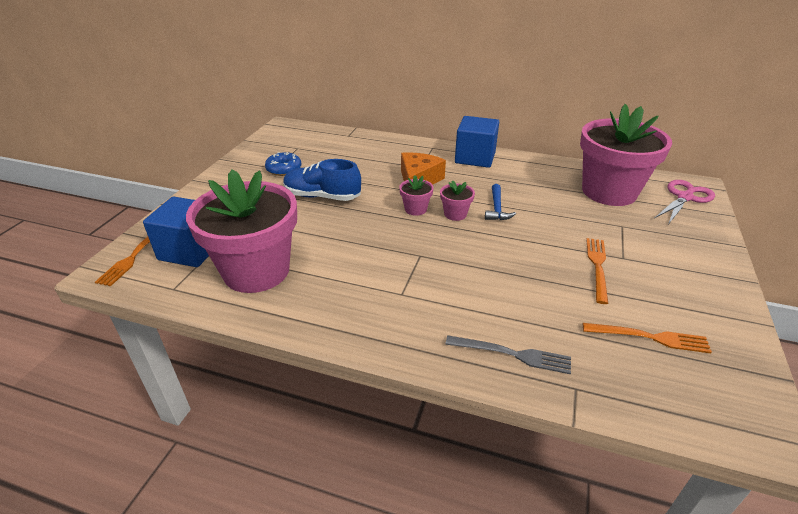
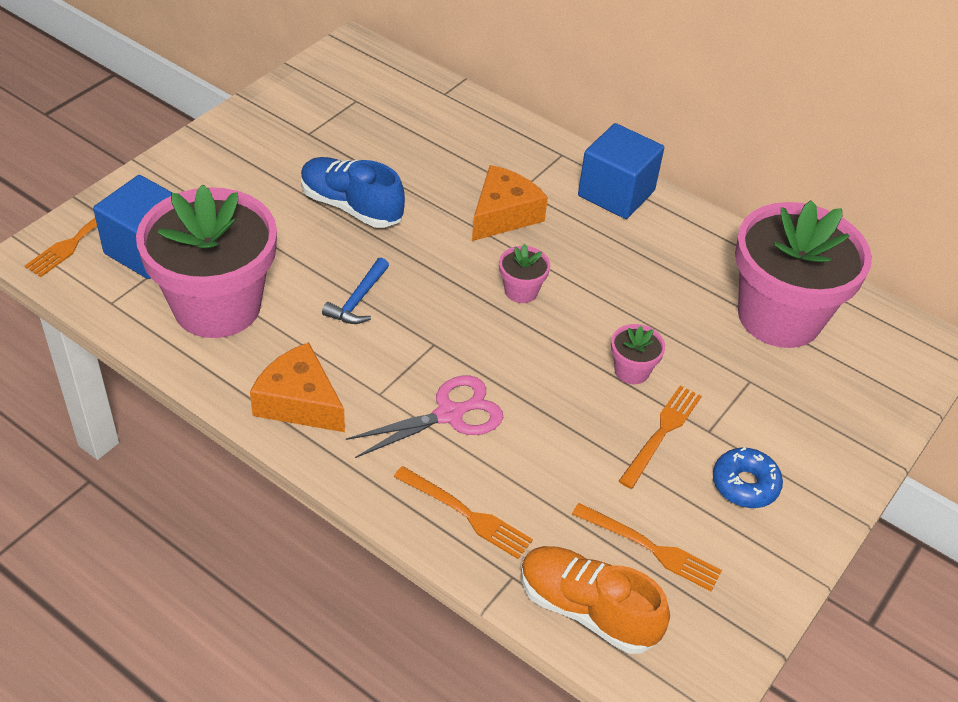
camera: 15 degrees right, 10 degrees up
(284, 169) = (319, 139): blue donut -> blue donut (745, 484)
(347, 315) = (299, 402): none -> orange cheese
(415, 209) = (470, 266): pink flower pot -> pink flower pot (631, 371)
(497, 208) = (587, 298): blue hammer -> blue hammer (358, 300)
(512, 354) = (466, 514): grey fork -> orange fork
(645, 394) = (587, 610): none -> orange shoe
(685, 197) = (891, 361): pink scissors -> pink scissors (449, 414)

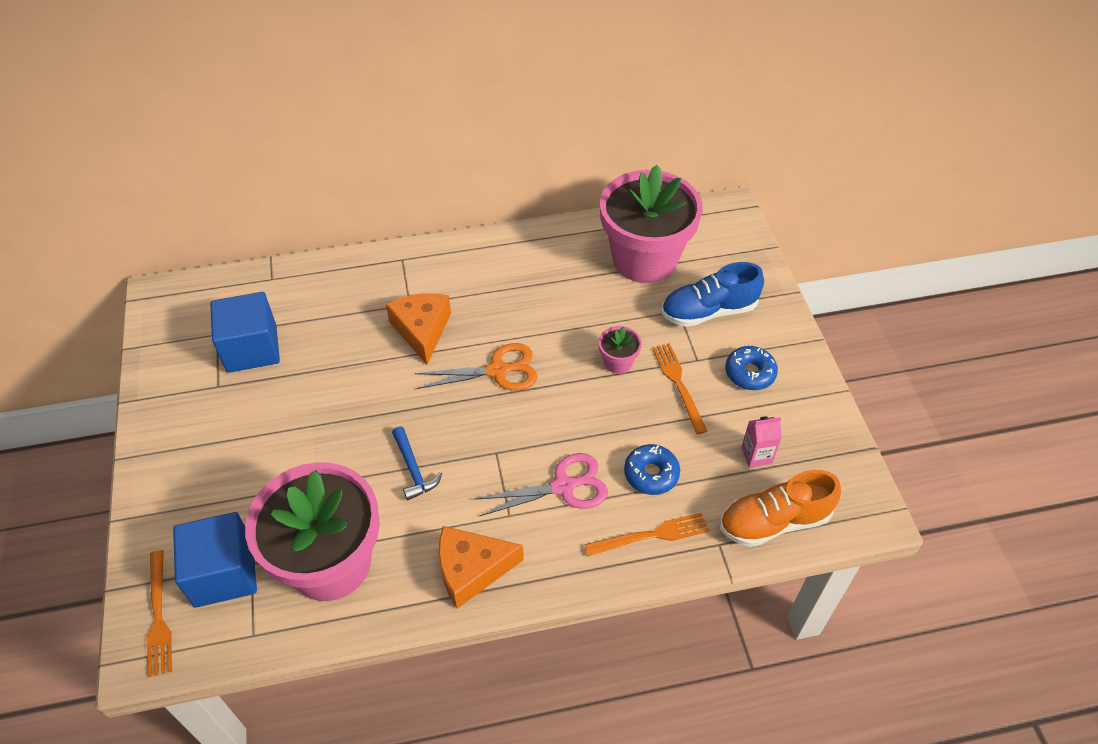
camera: 45 degrees left, 5 degrees up
(351, 206) = (321, 411): blue shoe -> blue shoe (708, 311)
(449, 414) = (563, 486): pink scissors -> pink scissors turned 60 degrees clockwise
(521, 291) = (498, 370): pink flower pot -> orange scissors
(534, 473) = (651, 474): none -> blue donut
(616, 193) = (466, 258): blue cube -> blue cube (252, 349)
(651, 548) = (756, 455): orange fork -> pink carton

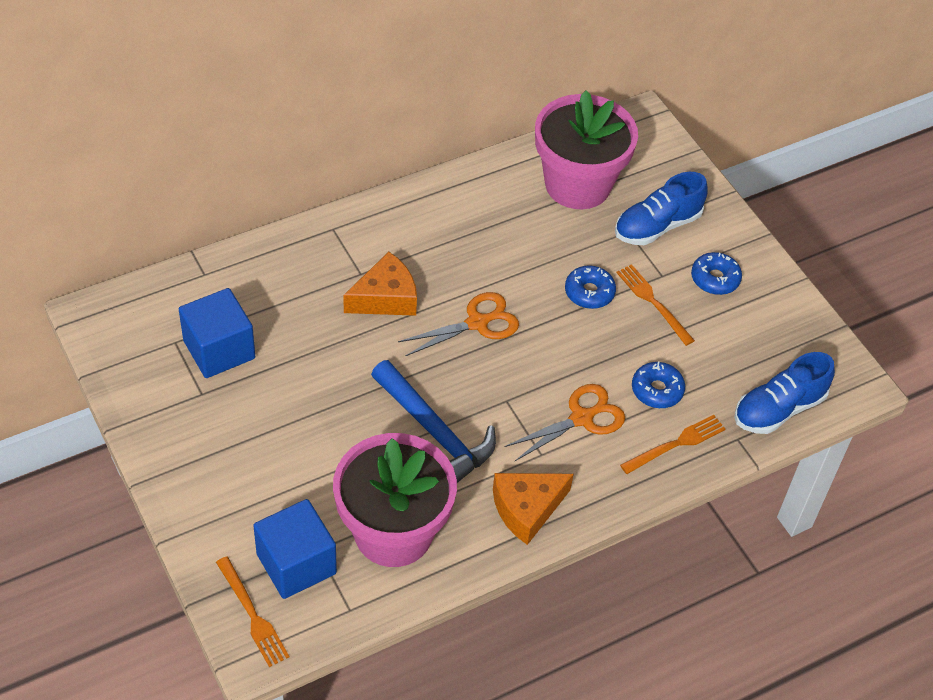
camera: 20 degrees left, 0 degrees up
(413, 469) = (434, 432): blue hammer -> blue hammer, size x1.91
(422, 330) = (385, 298): orange cheese -> orange cheese turned 90 degrees clockwise
(563, 486) = (581, 418): pink scissors -> orange scissors
(618, 362) = (589, 292): pink flower pot -> blue donut
(756, 455) = (745, 353): pink carton -> none
(774, 521) = (779, 409): orange shoe -> blue shoe

